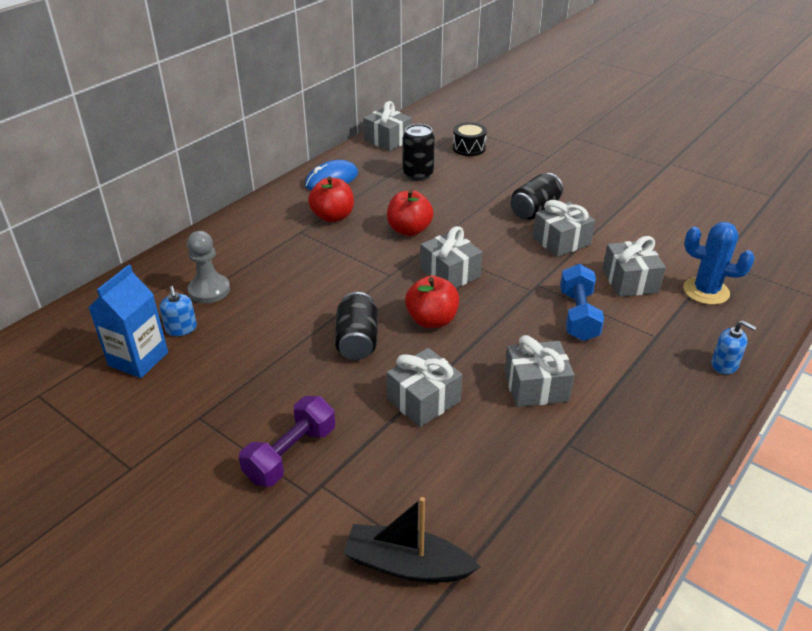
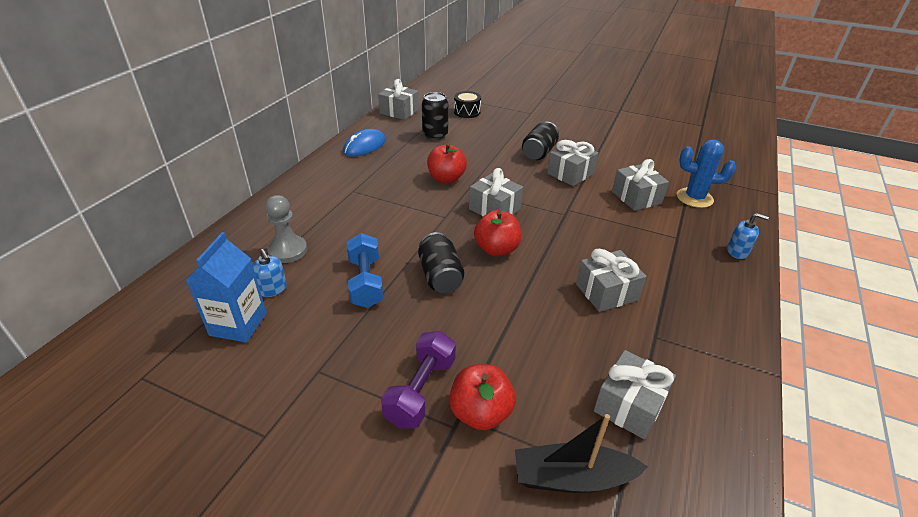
camera: 15 degrees left, 0 degrees up
(333, 216) = (377, 175): red apple -> red apple (480, 413)
(423, 400) = (519, 319): grey gift -> grey gift (629, 405)
(578, 315) = (611, 229): blue dumbbell -> blue dumbbell (366, 282)

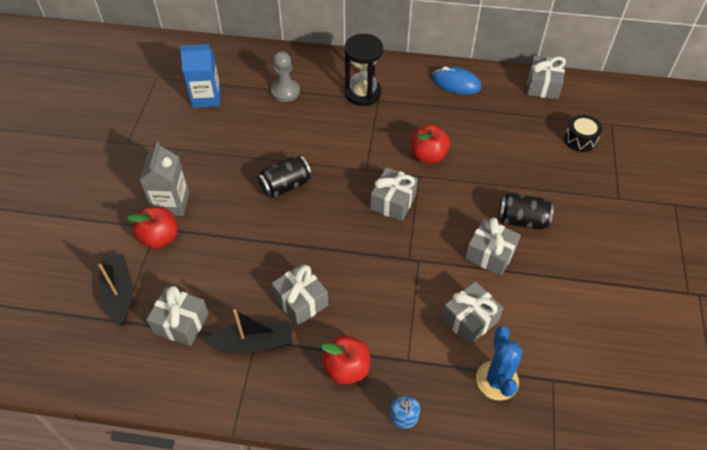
camera: 75 degrees right, 15 degrees up
(272, 289) = (242, 100): blue soap dispenser -> none
(336, 198) = (363, 93): none -> black hourglass
(366, 282) = (265, 145): blue dumbbell -> none
(420, 391) = (171, 203): purple dumbbell -> grey carton
(435, 135) = (508, 127): black can -> none
(496, 249) = (332, 215): red apple -> red apple (347, 368)
(660, 339) = (253, 343): none -> black boat

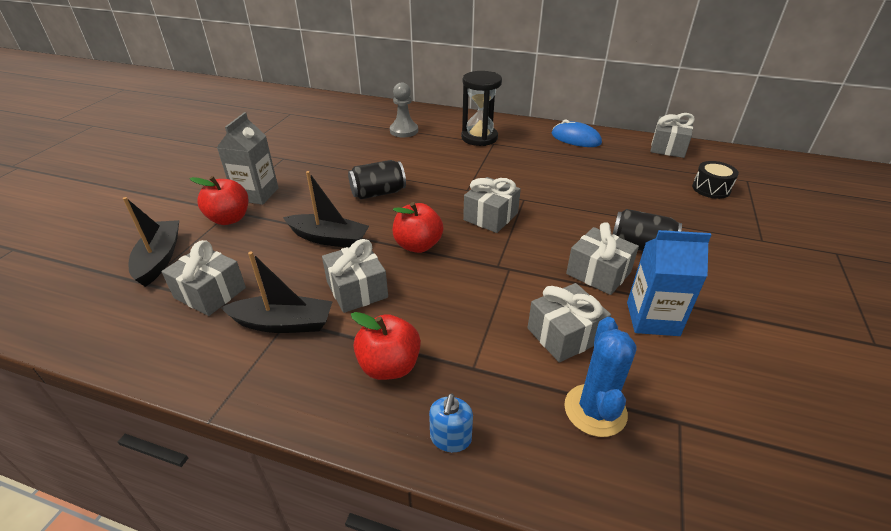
camera: 10 degrees right, 15 degrees down
(206, 97) = (328, 128): blue carton -> blue carton (652, 319)
(258, 248) = (329, 238): none -> black boat
(428, 156) = (537, 185): red apple -> red apple (418, 245)

